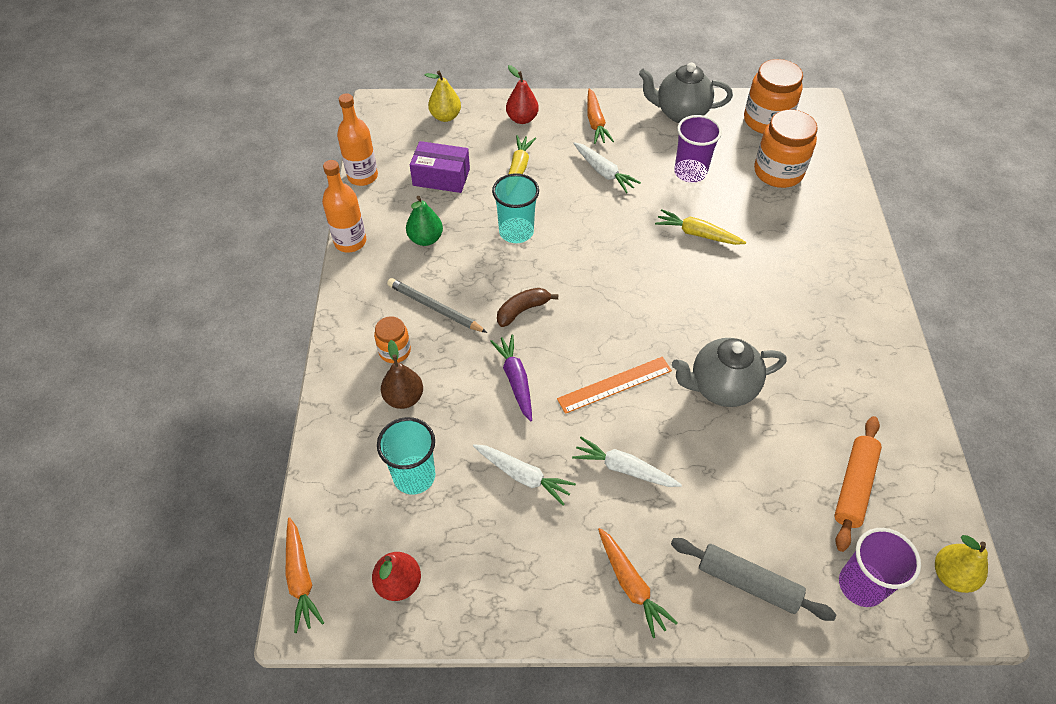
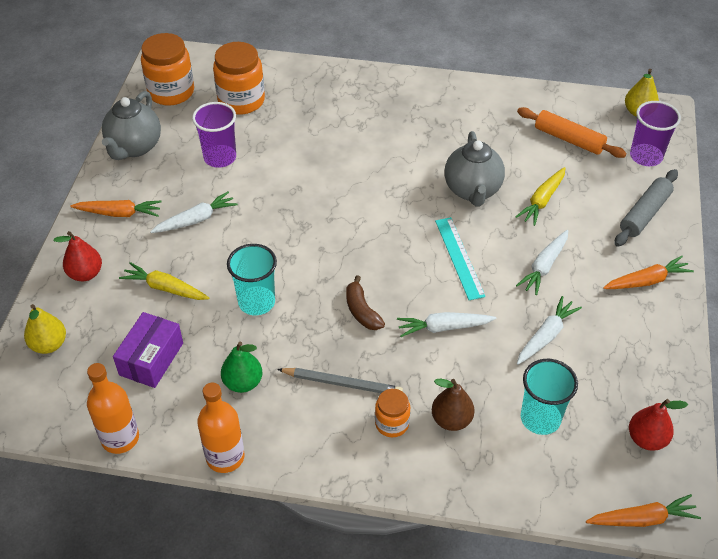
camera: 80 degrees left, 5 degrees down
(434, 308) = (342, 383): grey pencil -> grey pencil turned 120 degrees counterclockwise
(515, 380) = (443, 328): purple carrot -> white carrot
(614, 384) = (459, 257): orange ruler -> turquoise ruler
(697, 234) = (300, 169): yellow carrot -> yellow carrot (542, 201)

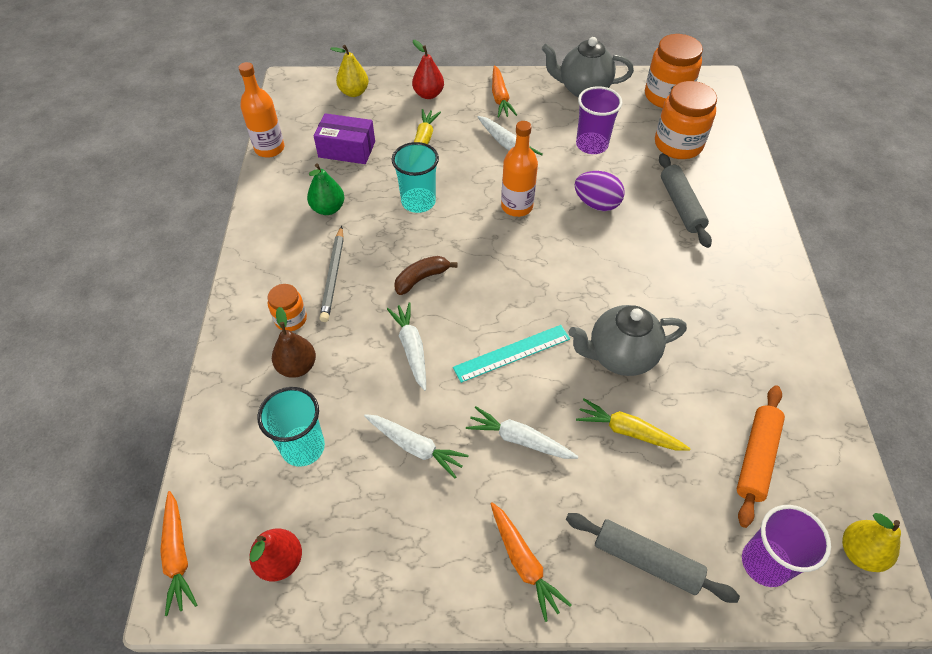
camera: 80 degrees right, 5 degrees up
(225, 457) = (253, 211): orange bottle -> orange bottle (517, 206)
(300, 170) = (596, 204): none -> purple egg
(318, 117) = (681, 206): none -> grey rolling pin

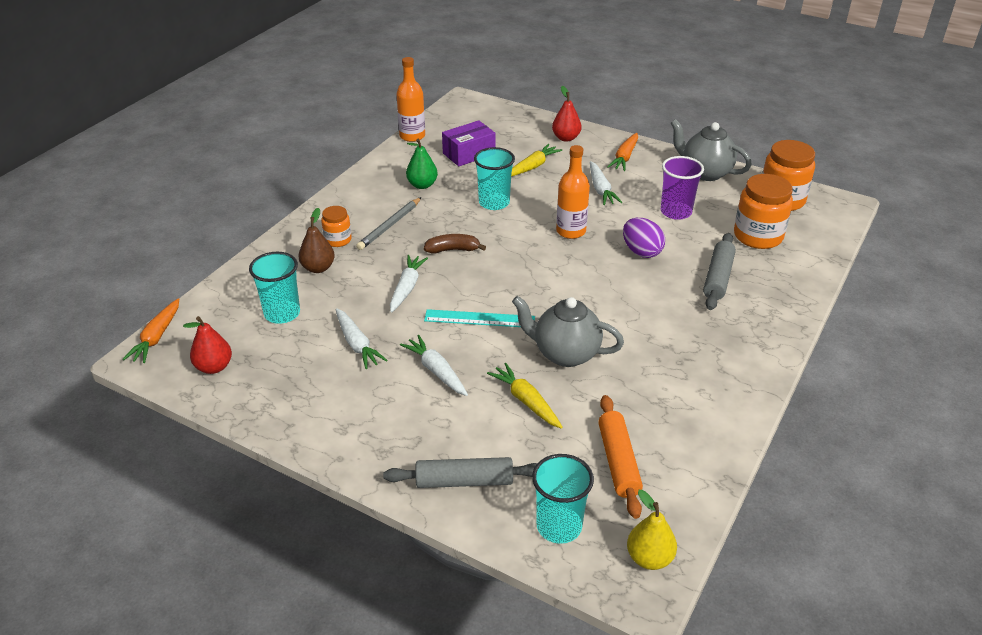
camera: 30 degrees right, 15 degrees down
(347, 149) = (469, 153): purple box -> purple box turned 75 degrees counterclockwise
(354, 92) = (507, 120): yellow pear -> none
(524, 563) = (372, 441): orange carrot -> none
(646, 560) = (464, 481): grey rolling pin -> grey rolling pin turned 60 degrees counterclockwise
(756, 458) = (618, 461): orange rolling pin -> orange rolling pin turned 60 degrees counterclockwise
(765, 563) = (559, 526): purple cup -> turquoise cup

